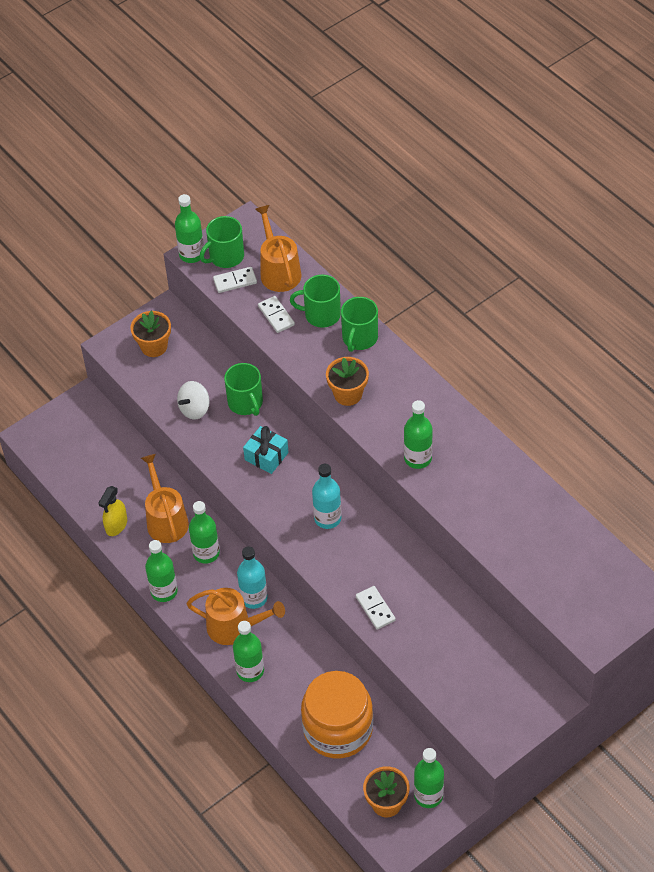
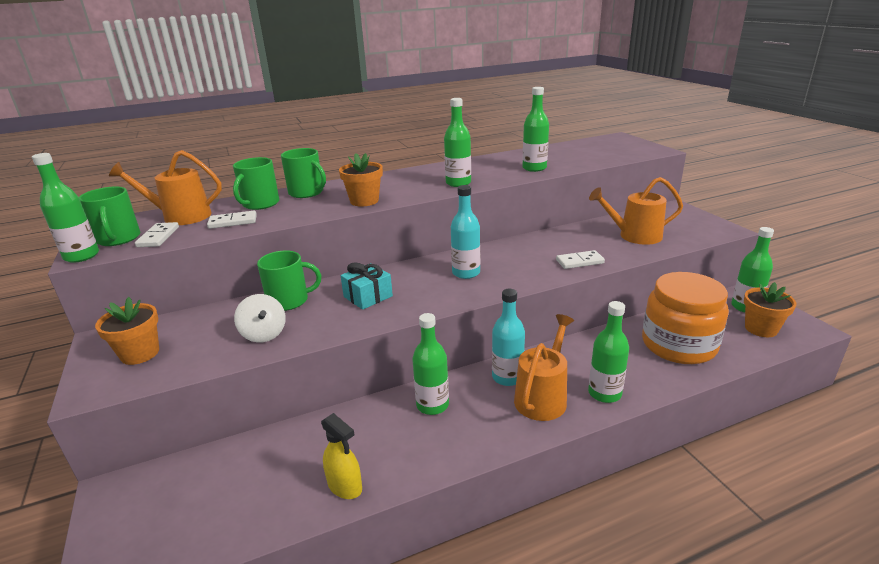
camera: 75 degrees left, 25 degrees down
(164, 591) = (473, 451): green bottle -> green bottle (534, 168)
(166, 520) = (366, 433): orange watering can -> orange watering can (635, 236)

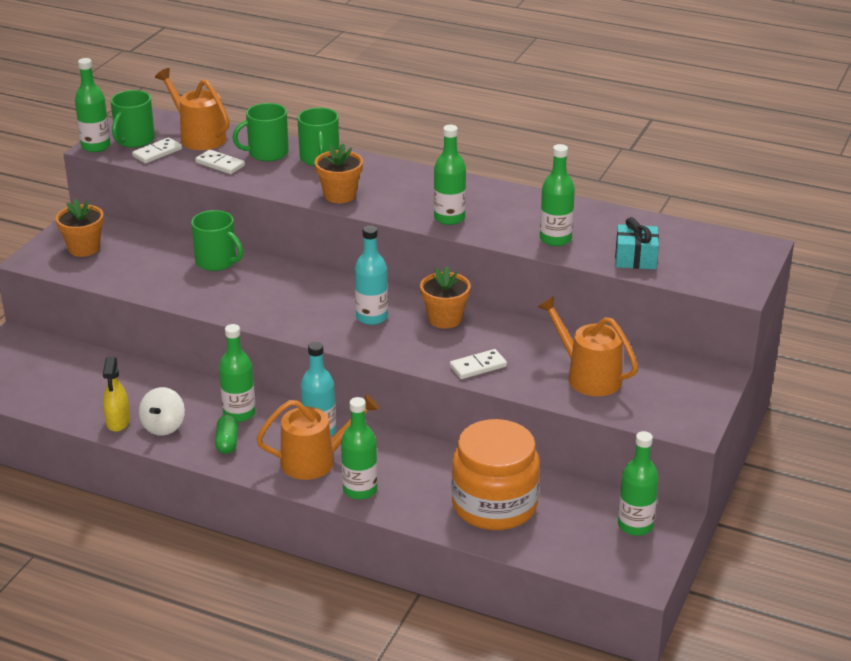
camera: 45 degrees right, 5 degrees up
(264, 334) = (163, 279): white spinning top -> white spinning top (163, 426)
(368, 296) = (269, 292): turquoise gift -> turquoise gift (635, 258)
(462, 431) = (227, 442): none -> green capsule
(579, 262) = (478, 366): white domino -> white domino turned 60 degrees counterclockwise
(761, 329) = (597, 547): orange flower pot -> orange flower pot (445, 319)

